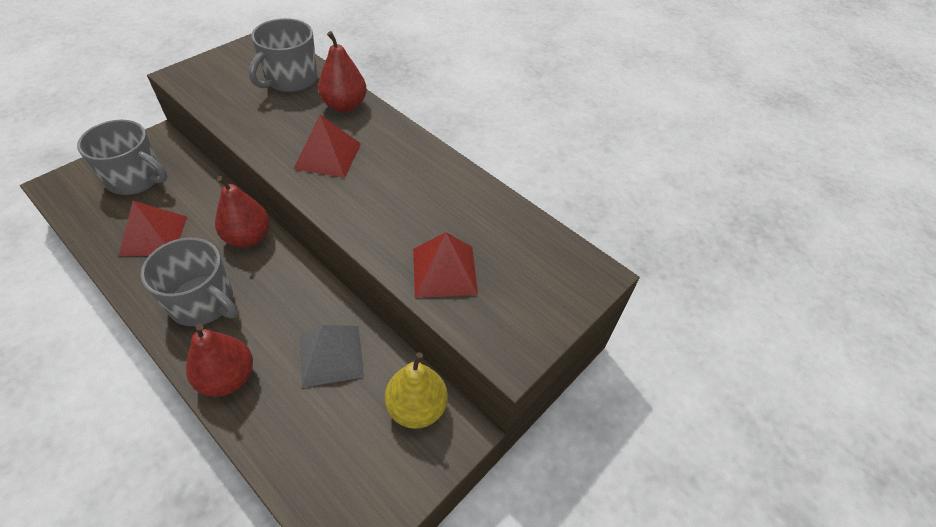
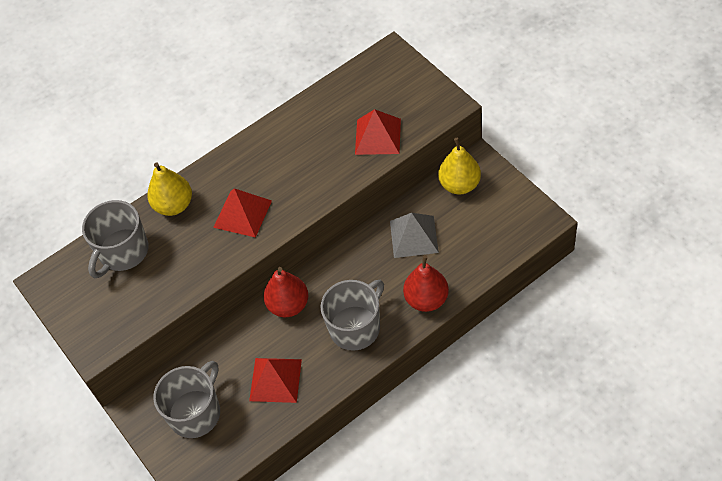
camera: 70 degrees left, 5 degrees up
(291, 79) = (123, 252): grey mug -> grey mug turned 75 degrees clockwise
(345, 105) = (174, 205): red pear -> yellow pear

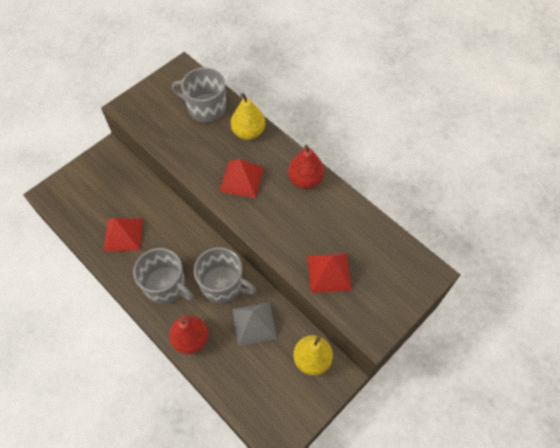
camera: 75 degrees right, 5 degrees up
(196, 413) = (101, 187): grey mug -> grey mug (223, 285)
(288, 305) = (187, 235): red pear -> red pear (305, 180)

